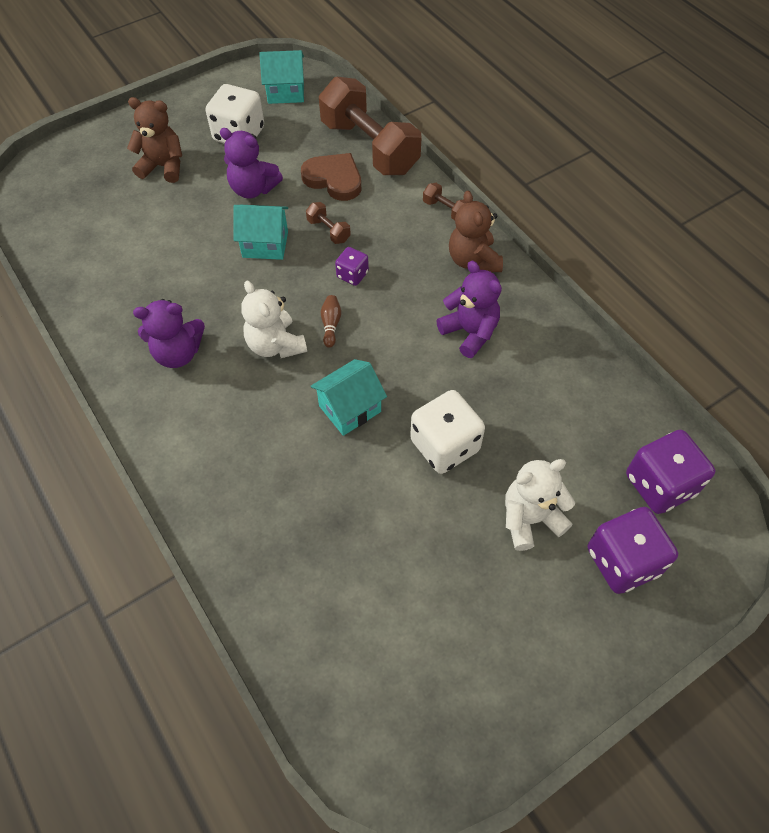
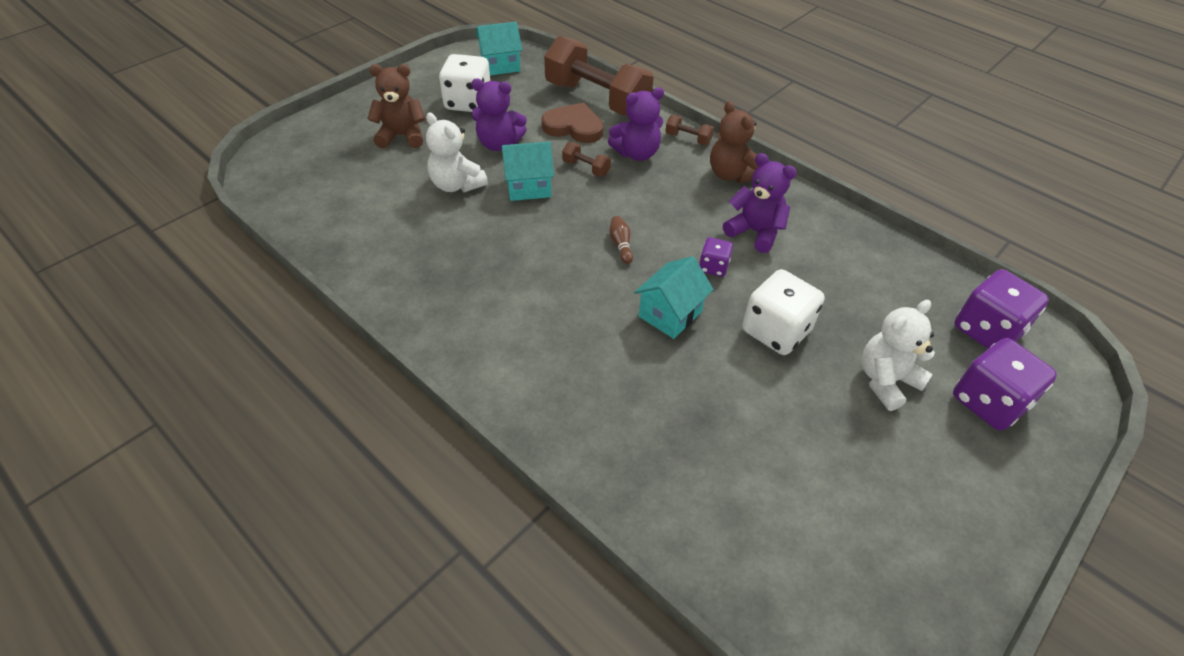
camera: 15 degrees left, 10 degrees down
(178, 353) = (475, 292): purple teddy bear -> purple teddy bear (636, 153)
(275, 345) = (573, 270): white teddy bear -> white teddy bear (457, 185)
(352, 275) = (624, 201): purple dice -> purple dice (713, 267)

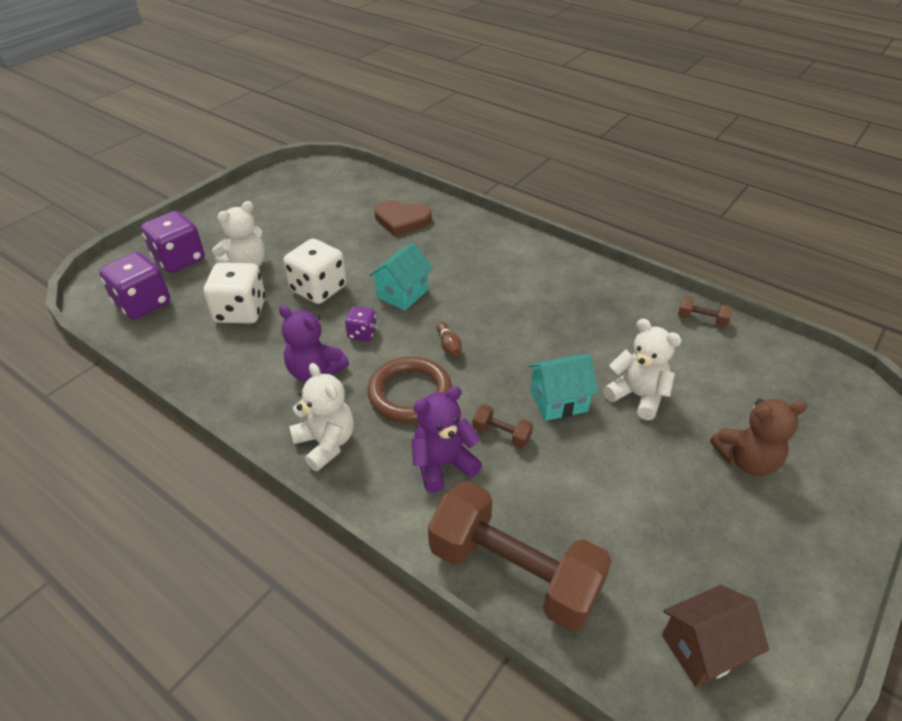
camera: 175 degrees right, 5 degrees down
(468, 102) = (702, 538): white dice -> white dice (240, 311)
(499, 144) = (620, 461): purple teddy bear -> none
(500, 65) = (703, 648): turquoise house -> brown house
(574, 127) = (533, 504): brown heart -> brown heart (402, 220)
(661, 205) = (410, 393): none -> brown ring
(688, 139) = (375, 499): brown dumbbell -> brown dumbbell (701, 319)
(731, 174) = (326, 443): brown teddy bear -> white teddy bear

